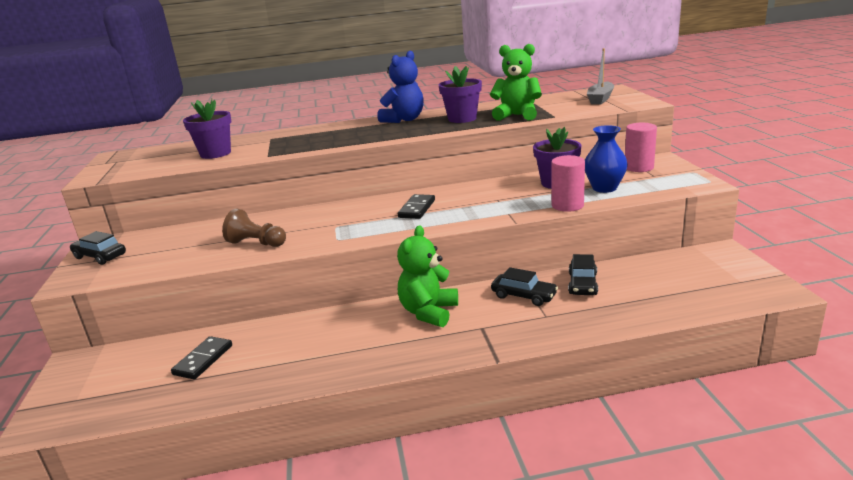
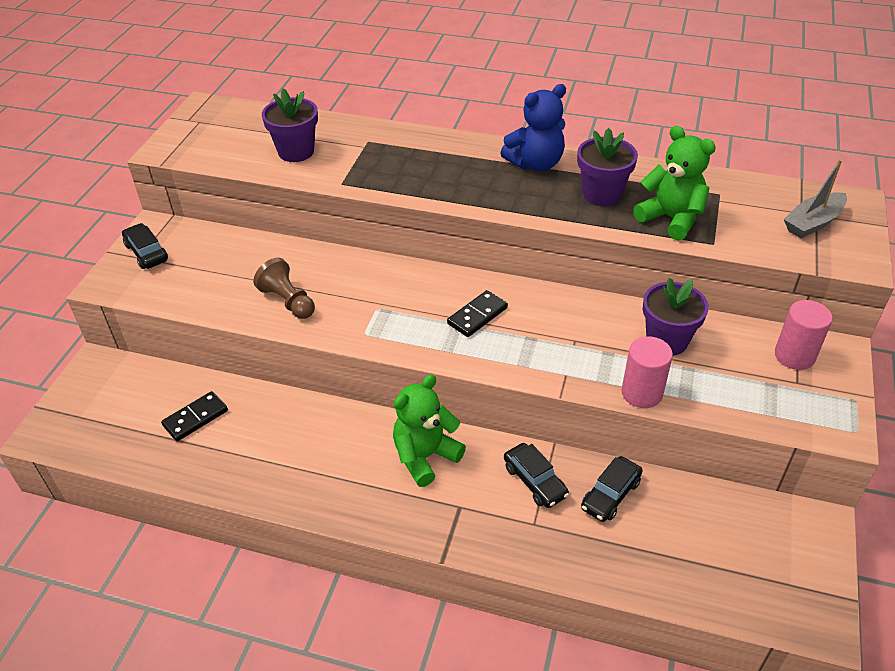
camera: 25 degrees right, 20 degrees up
(604, 188) = (713, 379): blue vase -> none

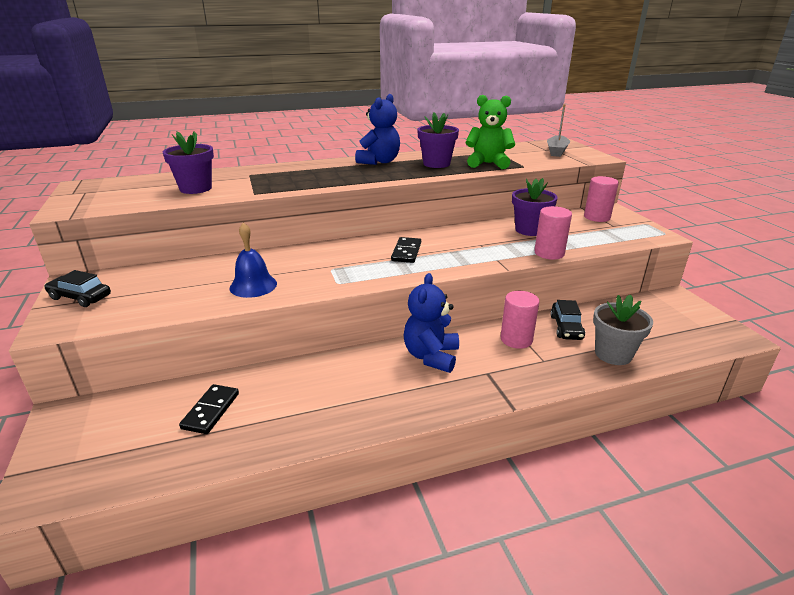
camera: 35 degrees left, 15 degrees down
(288, 301) = (253, 285): brown pawn -> blue bell
(425, 456) = (431, 356): green teddy bear -> blue teddy bear
(535, 481) = (516, 339): black car -> pink cylinder
(622, 558) = (613, 354): none -> grey flower pot

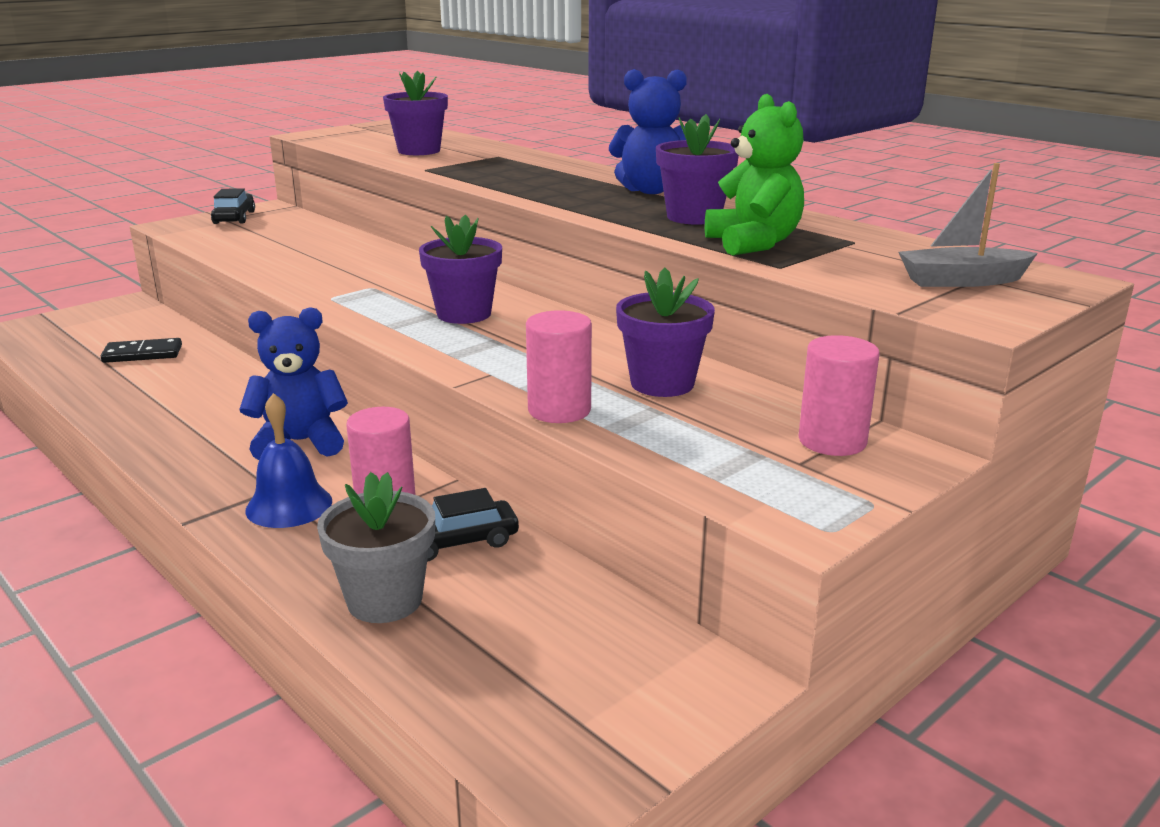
camera: 65 degrees right, 5 degrees down
(253, 285) = (297, 265): blue bell -> blue bell (289, 505)
(406, 252) = (464, 314): black domino -> purple flower pot

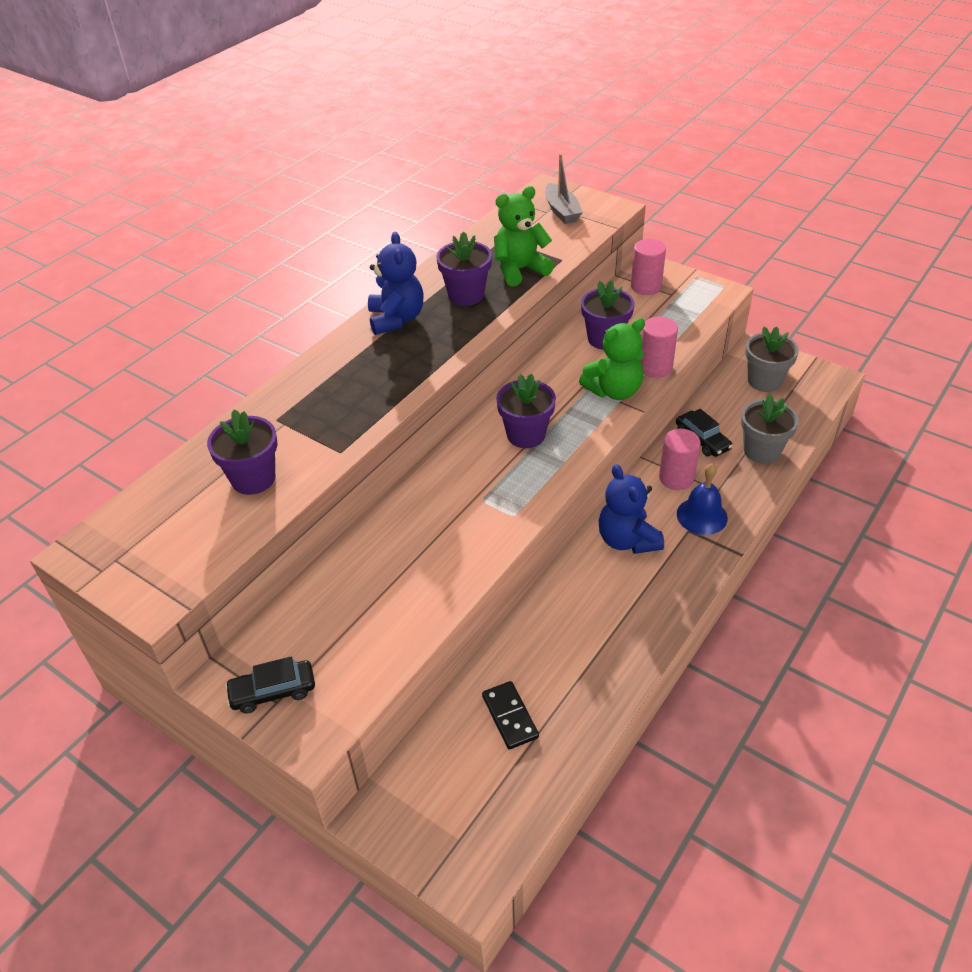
camera: 100 degrees left, 20 degrees up
(518, 373) = (614, 391): none -> green teddy bear
(596, 663) = (764, 381): none -> grey flower pot

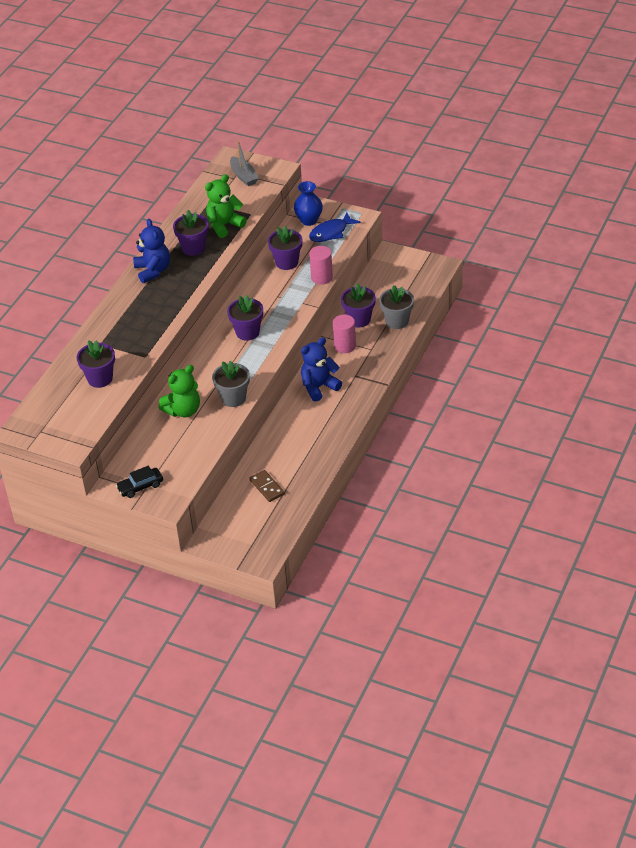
camera: 10 degrees left, 0 degrees up
(509, 716) = (267, 487): black domino -> brown domino
(614, 391) = (297, 296): green teddy bear -> green teddy bear (183, 410)
(627, 540) = (319, 387): blue teddy bear -> blue teddy bear turned 90 degrees clockwise
(646, 286) = (309, 220): pink cylinder -> blue vase
(676, 306) = (331, 232): none -> blue fish
(702, 440) = (359, 319): black car -> purple flower pot
(702, 516) = (362, 366): blue bell -> none
(764, 381) = (396, 274): grey flower pot -> grey flower pot (233, 398)

